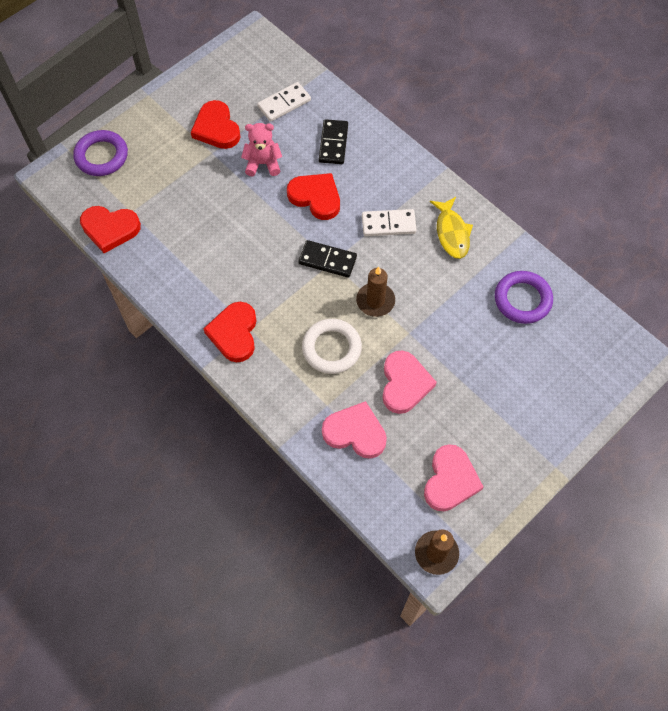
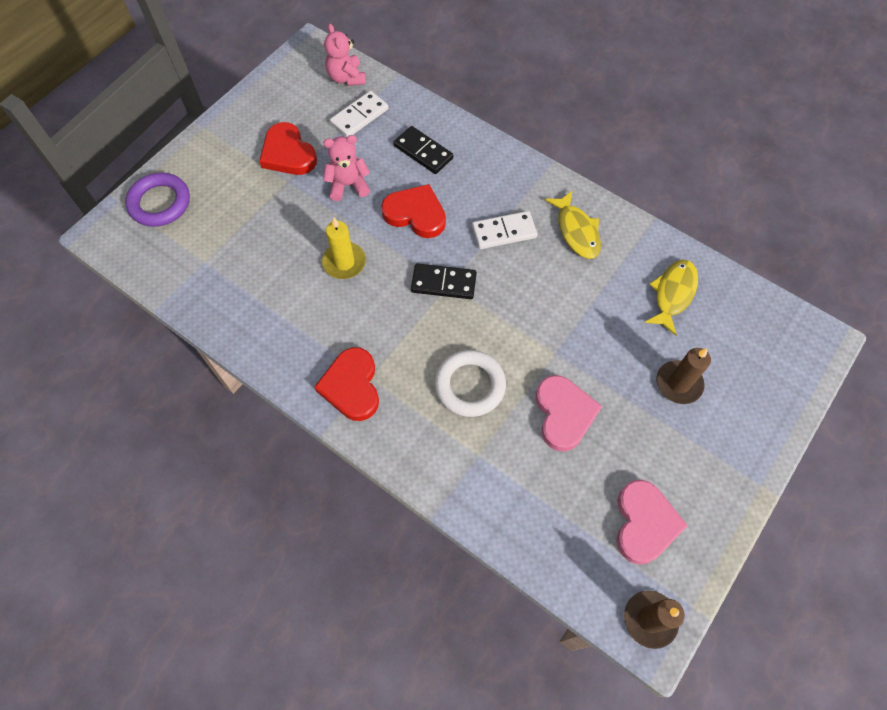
camera: 10 degrees left, 0 degrees up
(110, 229) = (182, 285): red heart -> none
(247, 230) = (344, 262): none -> yellow candle
(279, 66) = (346, 78): none -> pink teddy bear
(333, 143) = (423, 152): black domino -> black domino turned 45 degrees counterclockwise
(355, 432) = (519, 483): pink heart -> none
(375, 301) = (508, 321): brown candle -> brown candle (678, 383)
(522, 299) = (673, 294): purple ring -> yellow fish

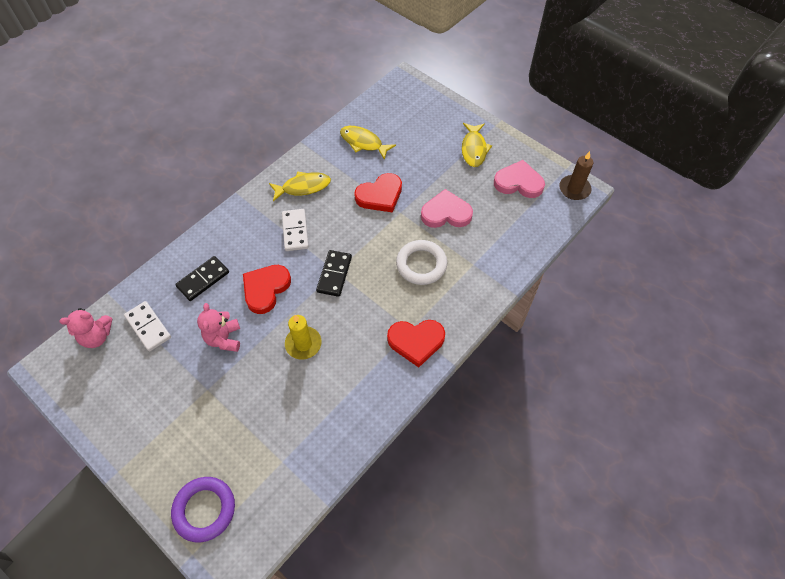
camera: 85 degrees left, 5 degrees down
(288, 153) = (175, 389): red heart -> red heart (380, 195)
(678, 383) = (428, 151): brown candle -> none
(699, 451) = (474, 149): none -> yellow fish

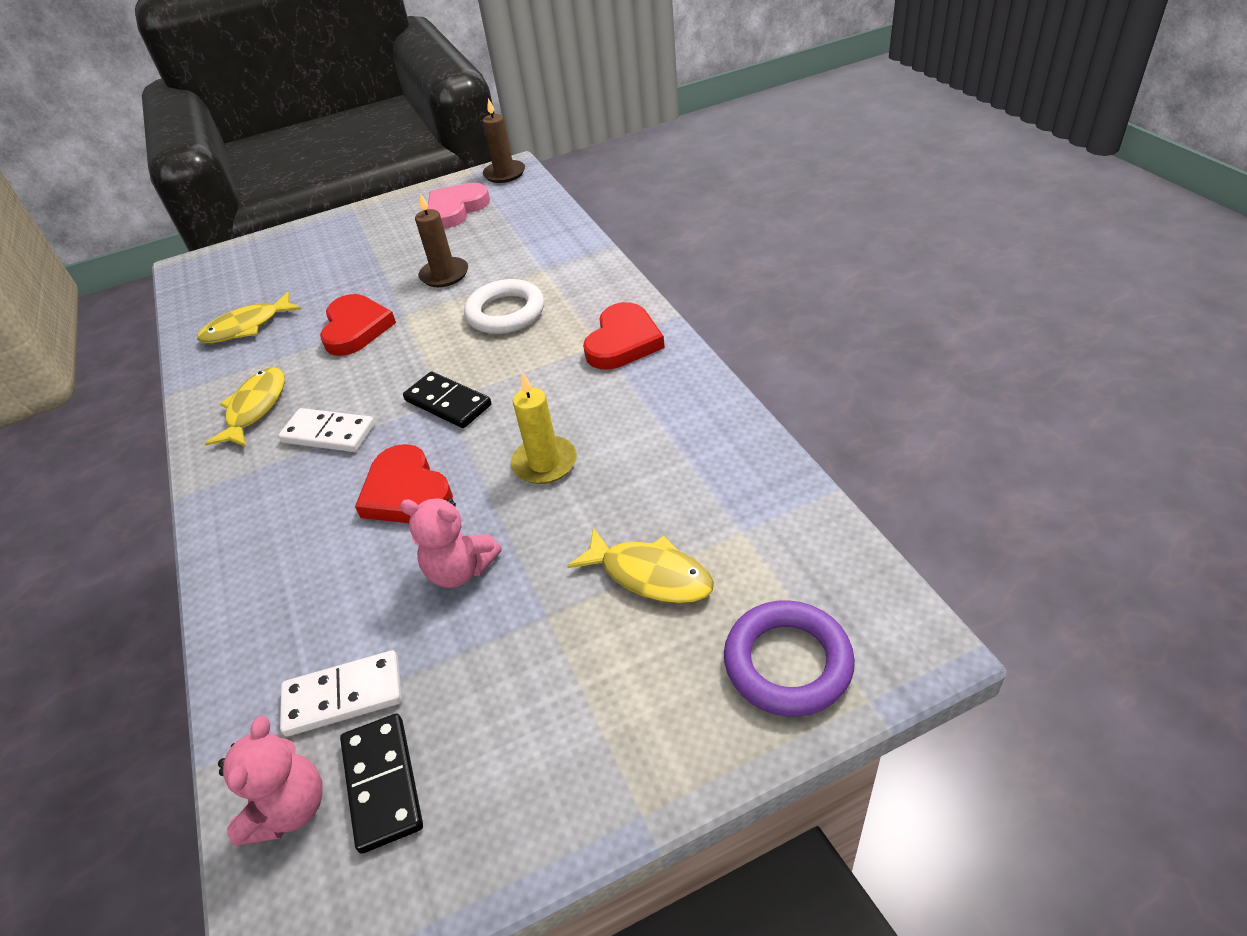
camera: 60 degrees left, 15 degrees down
(203, 279) = (312, 581): black domino -> black domino (382, 783)
(446, 213) = (444, 275): pink heart -> brown candle
(474, 149) = (370, 232): yellow fish -> yellow fish (650, 575)

